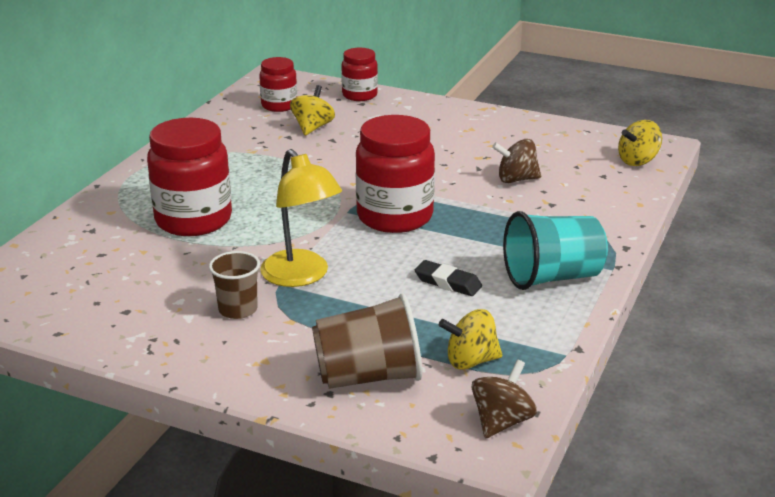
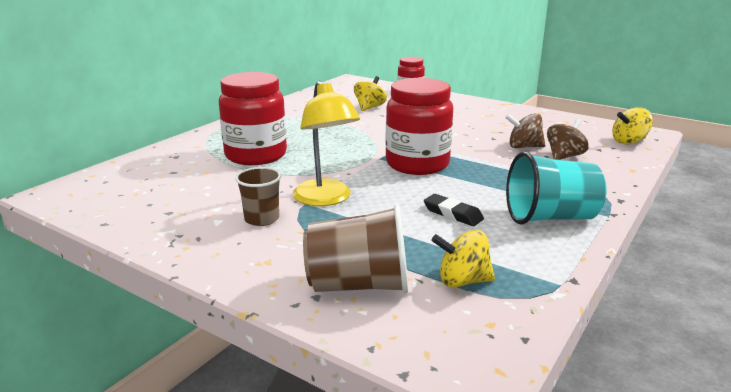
camera: 10 degrees right, 5 degrees down
(279, 105) = (349, 94): red jar -> none
(502, 421) = (486, 344): brown spinning top -> brown spinning top (564, 156)

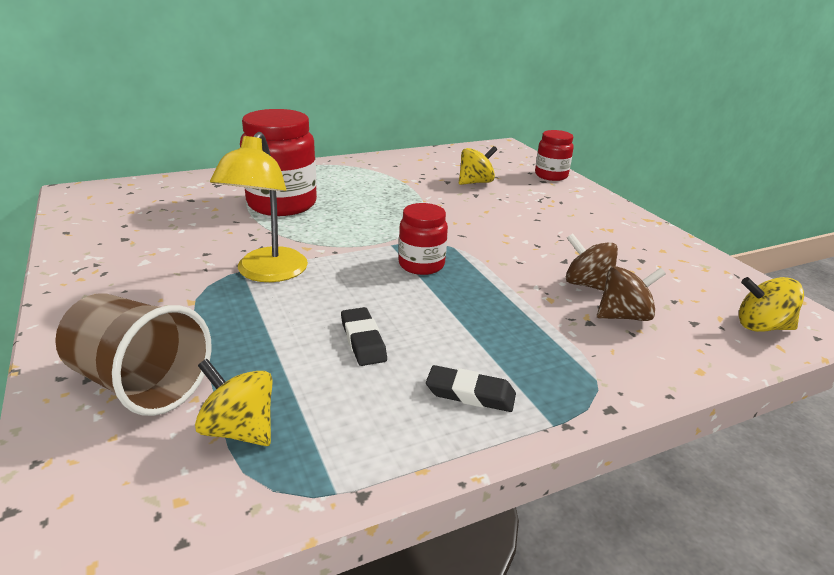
camera: 30 degrees right, 5 degrees up
(262, 219) = (180, 273): brown cup -> none
(417, 164) = (421, 265): red jar -> red jar, size x0.57
(550, 217) = (470, 394): turquoise cup -> black eraser

